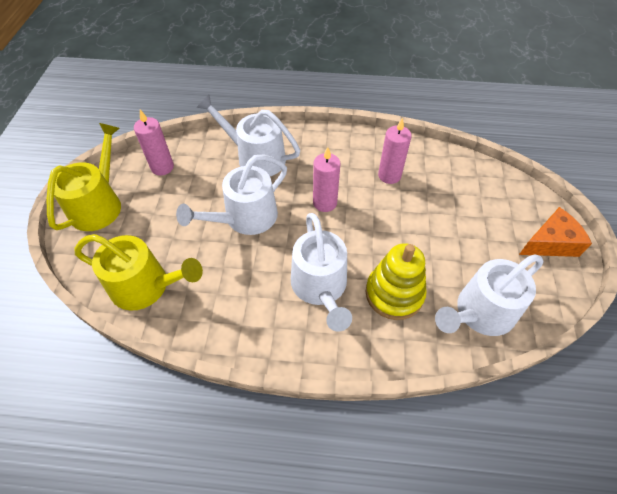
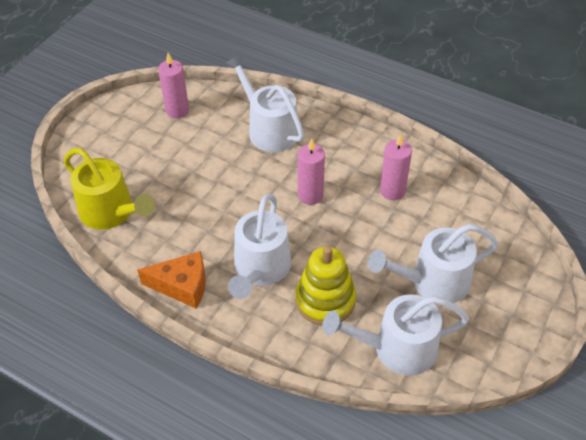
camera: 25 degrees right, 5 degrees down
(99, 204) = (106, 127): yellow watering can -> none
(245, 218) = (227, 183): white watering can -> white watering can (433, 281)
(550, 243) = (518, 315): orange cheese -> orange cheese (182, 286)

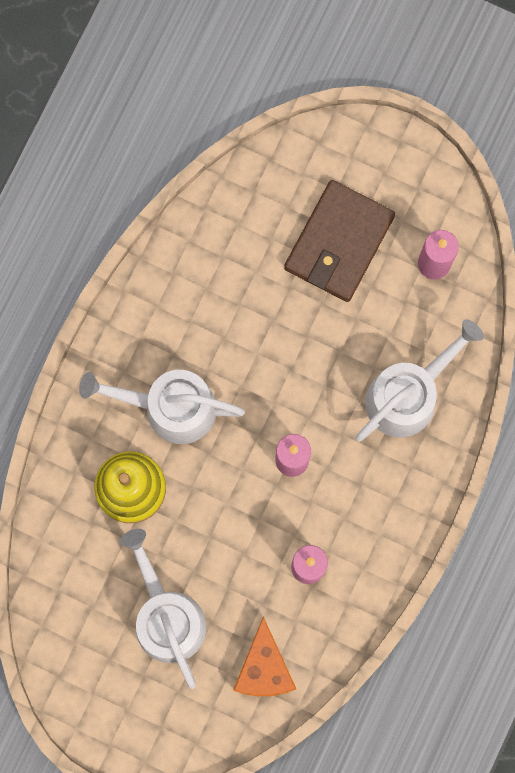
camera: 85 degrees right, 30 degrees up
(111, 212) = (244, 212): yellow watering can -> none
(149, 159) = (339, 243): none -> brown wallet
(182, 286) = (140, 319): orange cheese -> orange cheese (264, 667)
(397, 348) = (71, 573): white watering can -> none

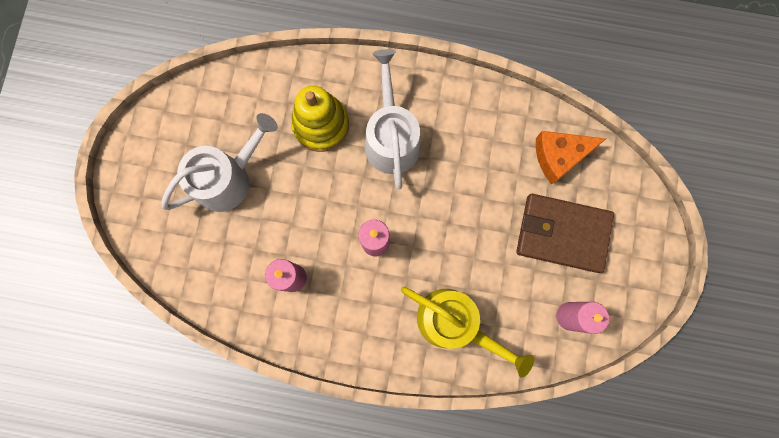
camera: 75 degrees right, 0 degrees up
(264, 667) = (205, 264): orange cheese -> orange cheese (559, 156)
(408, 395) = (454, 322): white watering can -> yellow watering can

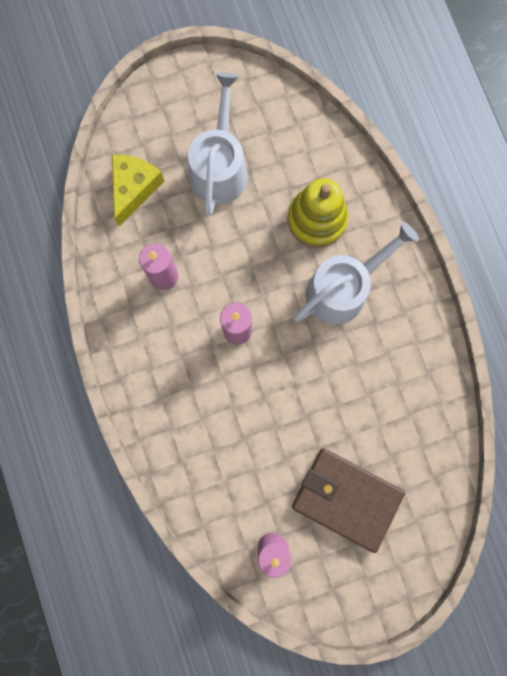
camera: 60 degrees right, 0 degrees up
(200, 260) = (134, 189): none -> yellow cheese
(227, 178) = (219, 168): white watering can -> white watering can turned 105 degrees counterclockwise
(454, 322) = (205, 442): yellow watering can -> none
(559, 156) = (420, 455): orange cheese -> none
(562, 233) = (346, 498): brown wallet -> brown wallet turned 45 degrees counterclockwise

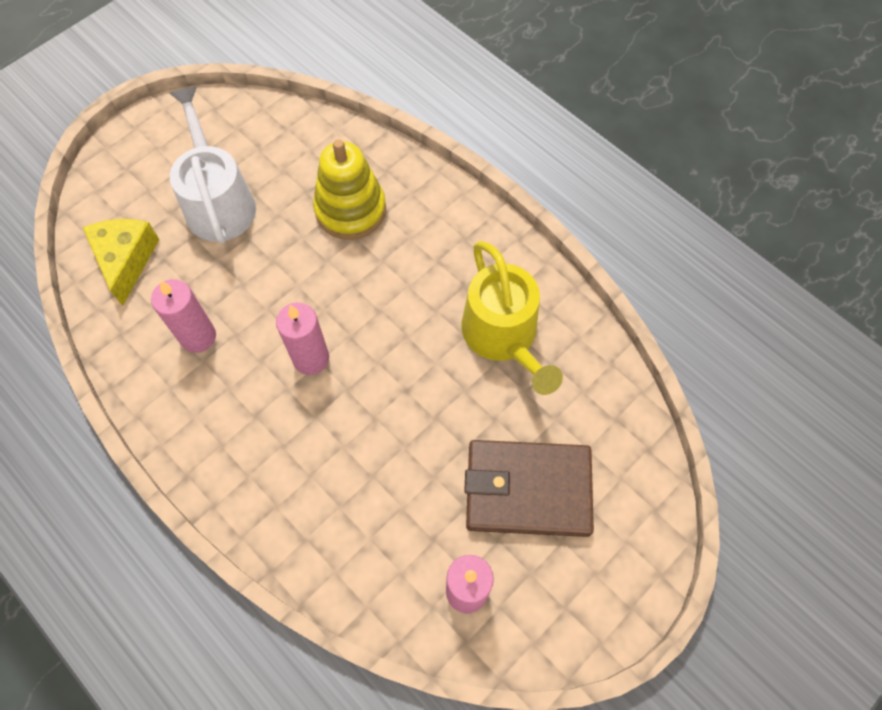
camera: 25 degrees left, 15 degrees down
(342, 289) = (412, 267): white watering can -> none
(384, 376) = (503, 336): none -> yellow watering can

